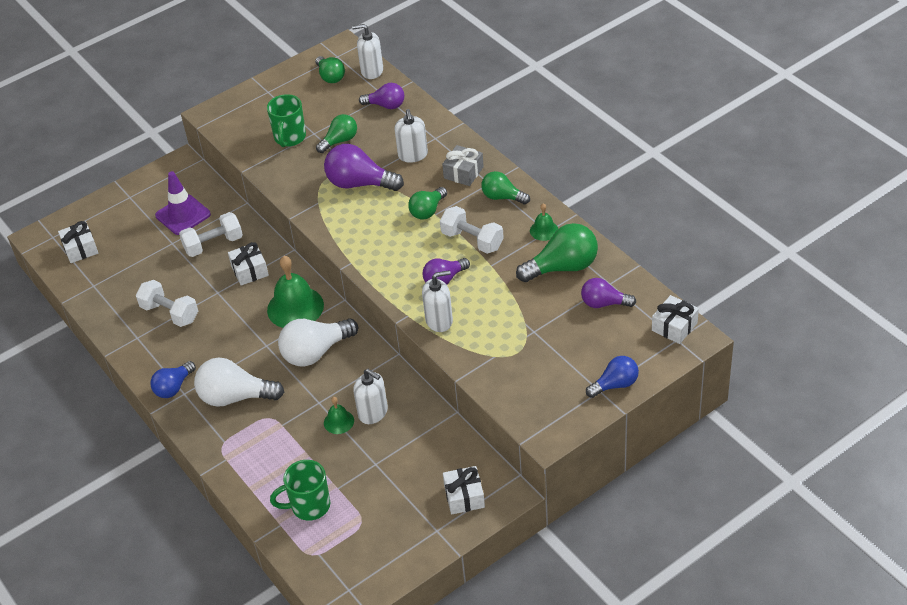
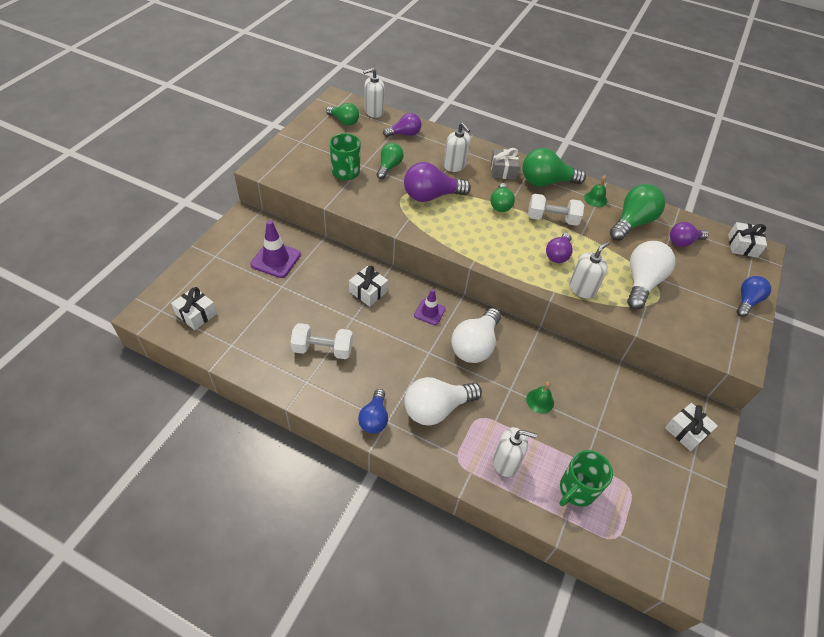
camera: 35 degrees left, 5 degrees up
(213, 244) = (321, 278): white dumbbell -> none
(295, 307) = (429, 312): green bell -> purple traffic cone
(373, 412) = (560, 383): white soap dispenser -> white soap dispenser (506, 462)
(502, 197) = (546, 182): green light bulb -> green light bulb, size x1.60
(511, 332) = (642, 282): none -> white light bulb

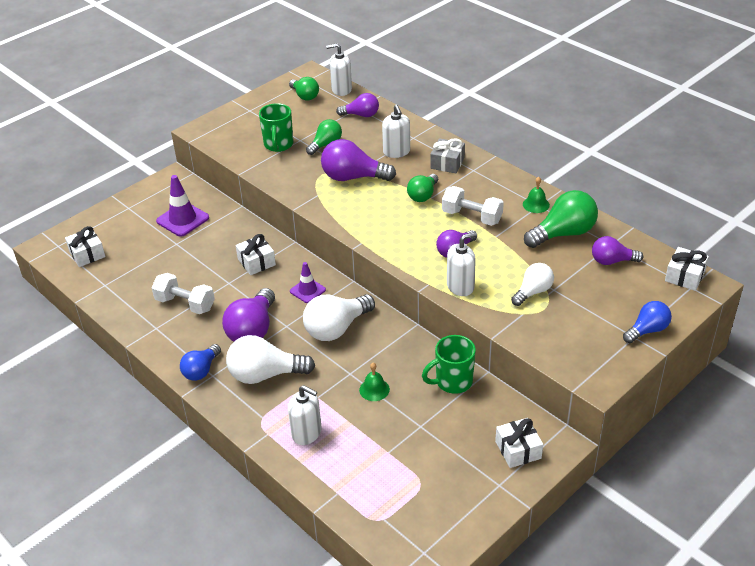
camera: 25 degrees right, 10 degrees down
(401, 363) = (253, 330): none -> purple light bulb
(546, 182) = (489, 180): green light bulb -> none
(576, 490) = (363, 472): green mug -> green mug (452, 382)
(642, 282) = (533, 292): white light bulb -> white light bulb, size x0.62

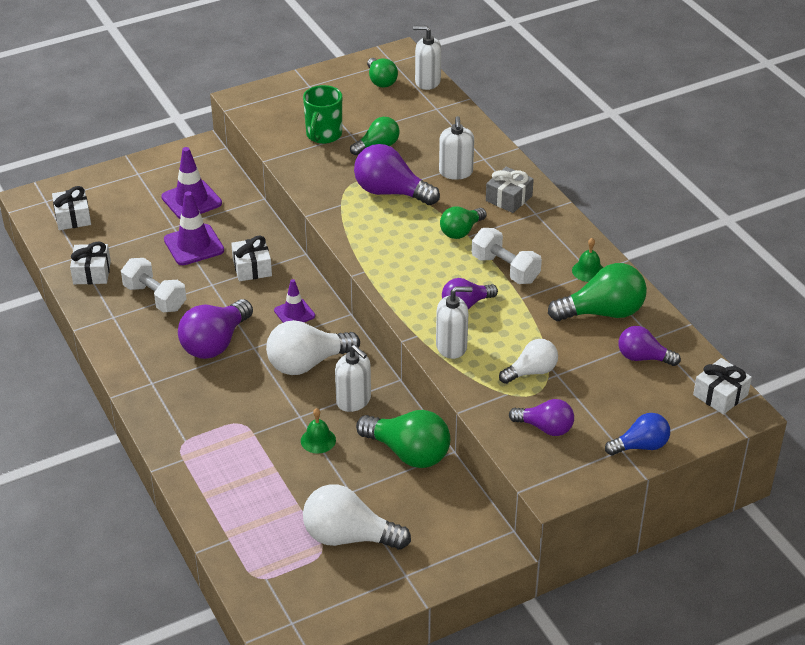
camera: 15 degrees right, 0 degrees up
(200, 254) = (194, 245): none -> purple traffic cone
(201, 370) = (142, 375): blue light bulb -> none
(265, 375) = (207, 395): white light bulb -> white light bulb (348, 537)
(307, 433) = (224, 468): white soap dispenser -> white soap dispenser (353, 401)
(361, 115) = (436, 118): purple light bulb -> purple light bulb (545, 428)
(452, 382) = (408, 453): green mug -> green light bulb
(518, 450) = (445, 544): white gift -> white gift (92, 272)

